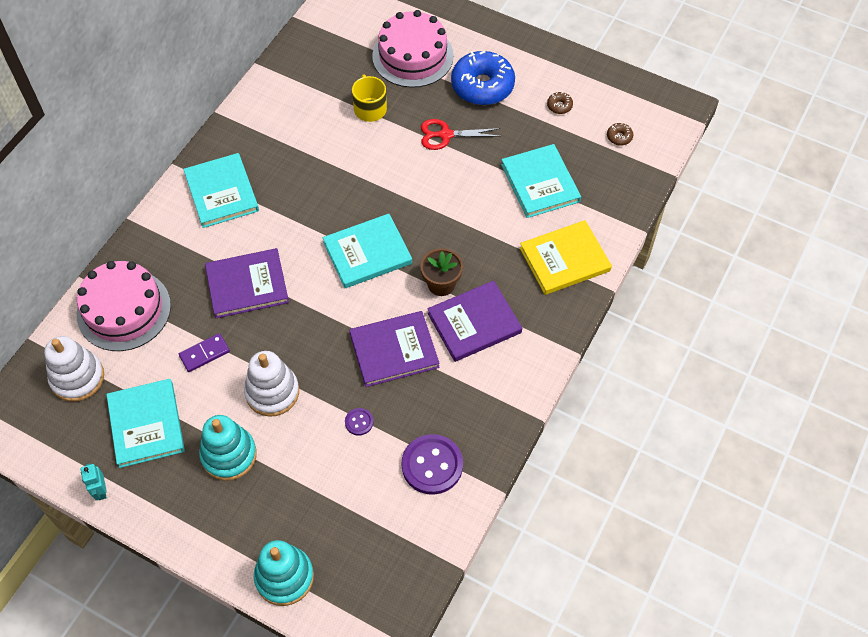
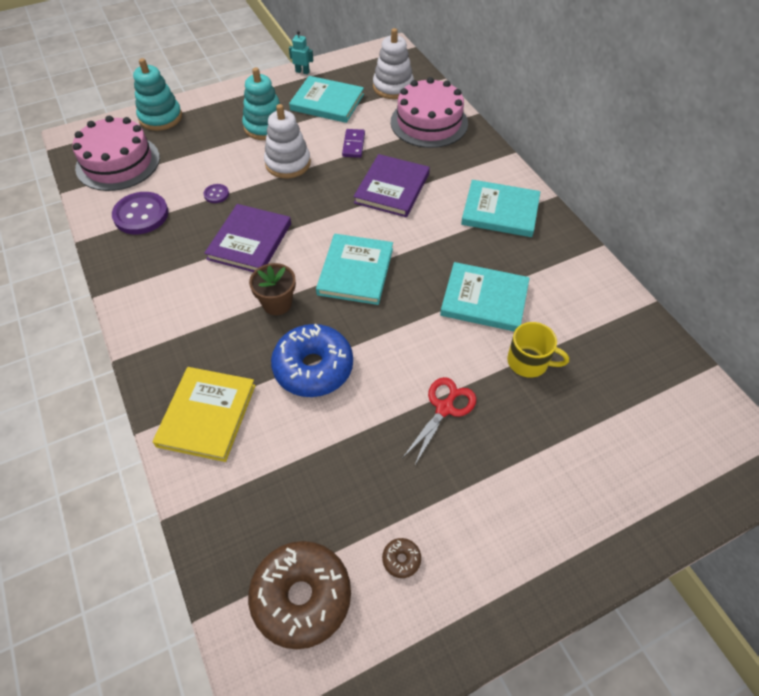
camera: 125 degrees right, 5 degrees down
(413, 56) = (587, 446): pink cake -> pink cake (118, 162)
(474, 323) = (218, 304): purple book -> none
(482, 86) = (492, 491): blue donut -> blue donut (313, 368)
(540, 183) = (311, 457): turquoise book -> turquoise book (484, 299)
(619, 137) = (301, 597): brown donut -> brown donut, size x2.50

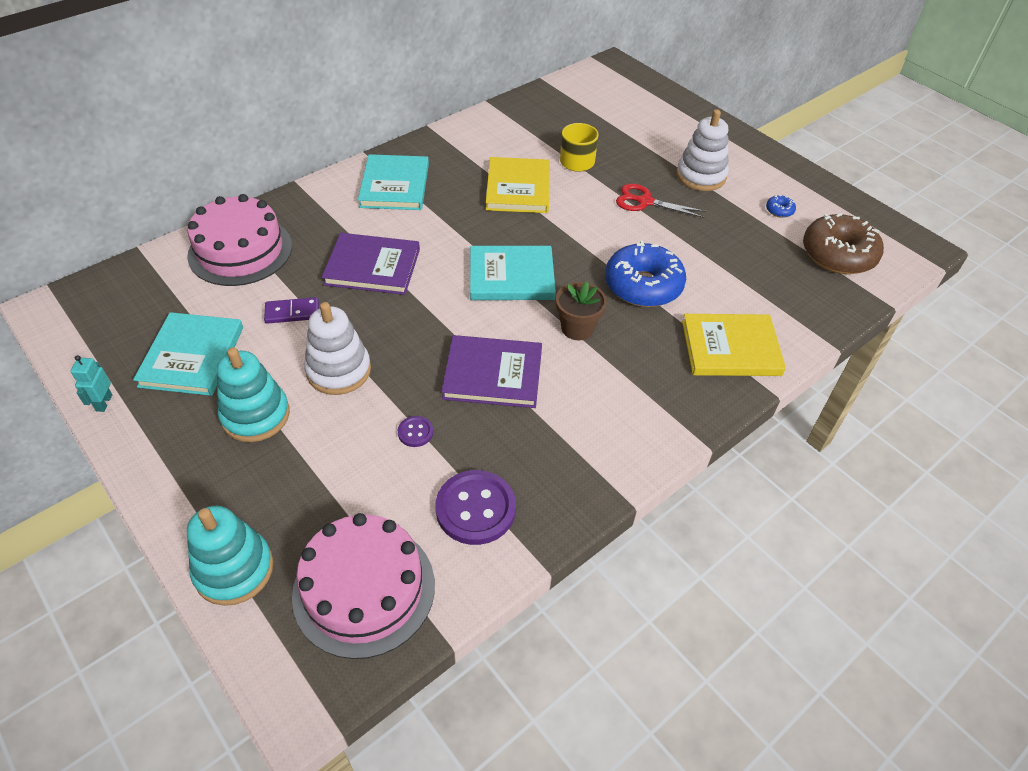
camera: 105 degrees left, 5 degrees down
(393, 87) = (156, 293): white stacking toy -> white stacking toy (701, 176)
(401, 559) = (779, 210): brown donut -> blue donut
(484, 299) = (518, 188): turquoise book -> yellow book

